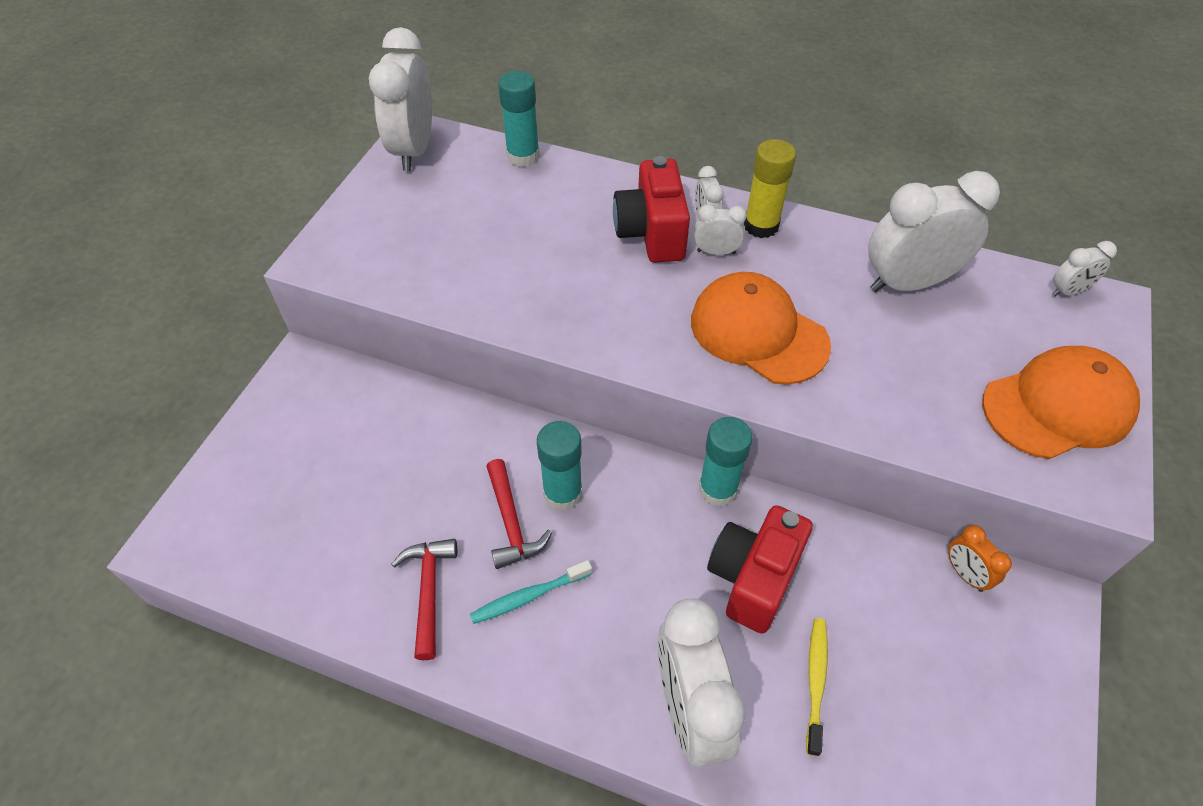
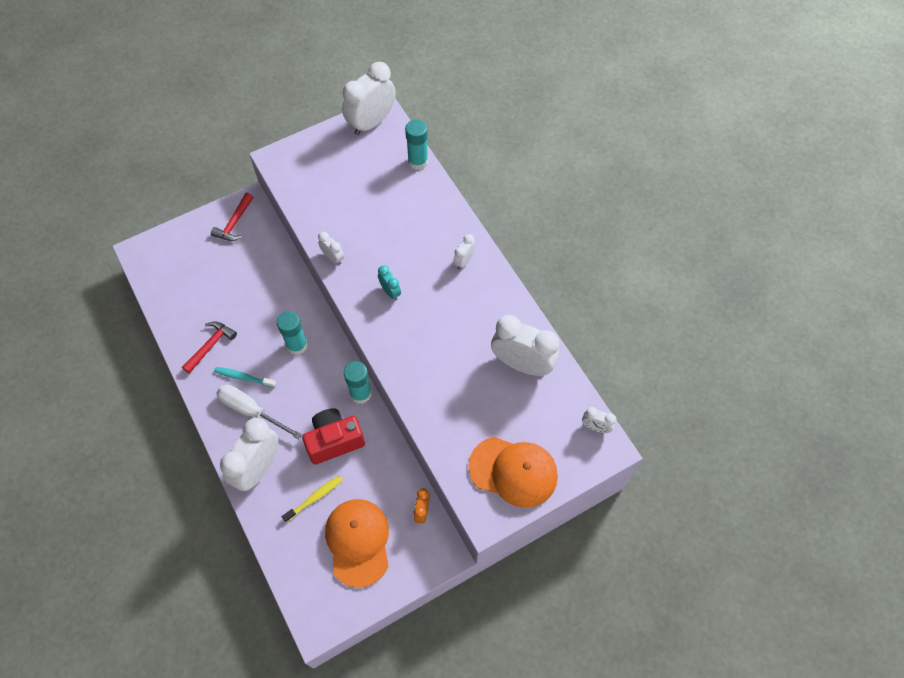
camera: 40 degrees right, 10 degrees up
(511, 523) = (265, 342): red hammer -> red hammer (234, 223)
(590, 635) = (251, 411): none -> white screwdriver
(651, 233) = (432, 249): red camera -> none
(656, 311) = (390, 292): none -> turquoise clock
(716, 252) = (450, 281): white clock -> white clock (333, 257)
(758, 332) = (423, 335): orange cap -> orange cap (358, 542)
(761, 226) = (488, 282): yellow glue stick -> none

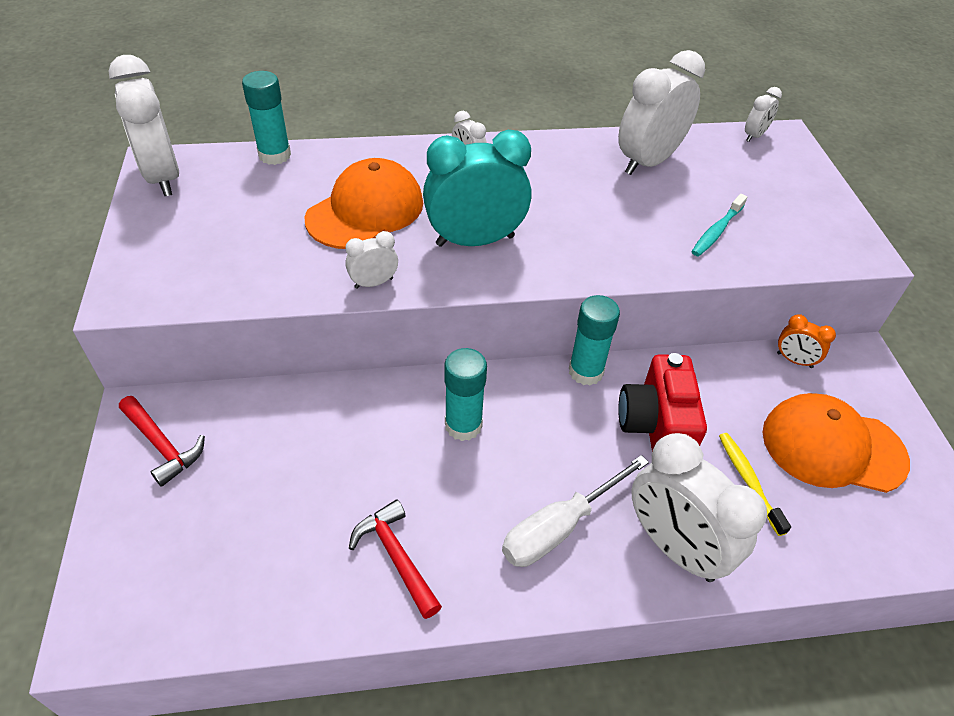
camera: 70 degrees left, 15 degrees down
(243, 377) = (488, 520): turquoise toothbrush -> turquoise toothbrush (716, 231)
(390, 292) = (475, 240): turquoise clock -> turquoise clock, size x2.12
(513, 471) = (800, 211): orange cap -> orange cap (365, 211)

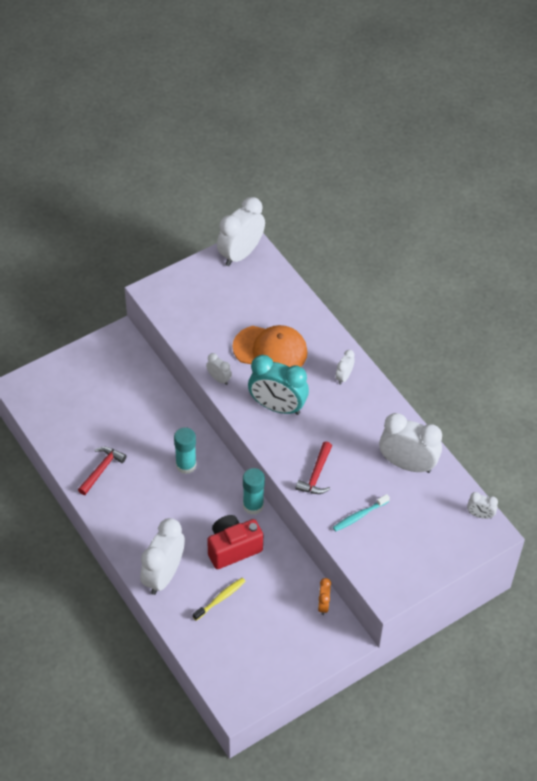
camera: 65 degrees right, 5 degrees up
(162, 445) = (109, 356): red hammer -> red hammer (316, 475)
(274, 155) = (290, 288): turquoise glue stick -> none
(475, 240) = (277, 407): turquoise clock -> turquoise clock turned 150 degrees clockwise
(559, 527) = (149, 526): white screwdriver -> none
(716, 231) = (359, 516): turquoise toothbrush -> turquoise toothbrush turned 45 degrees counterclockwise
(832, 447) = (266, 634): orange cap -> none

